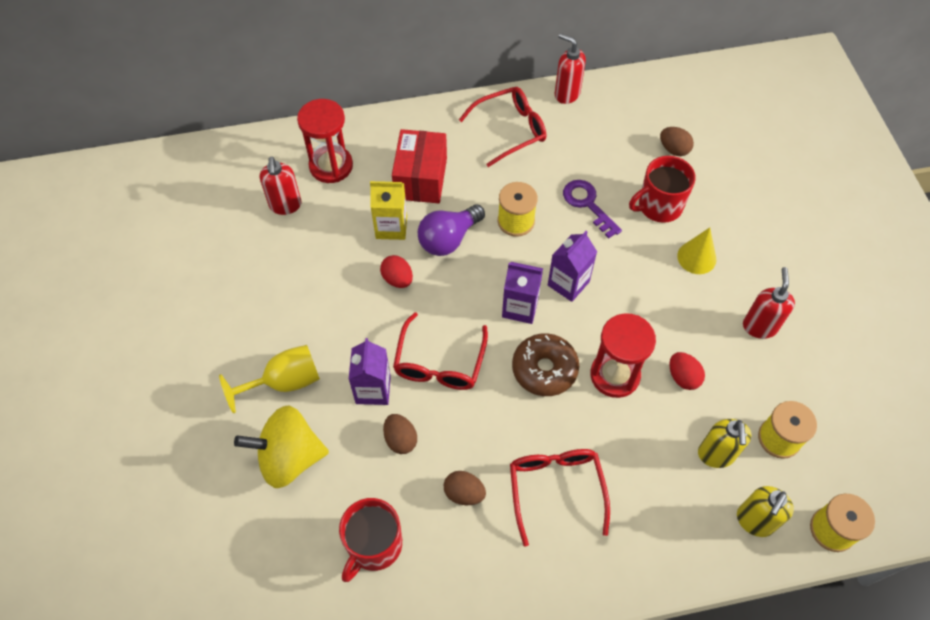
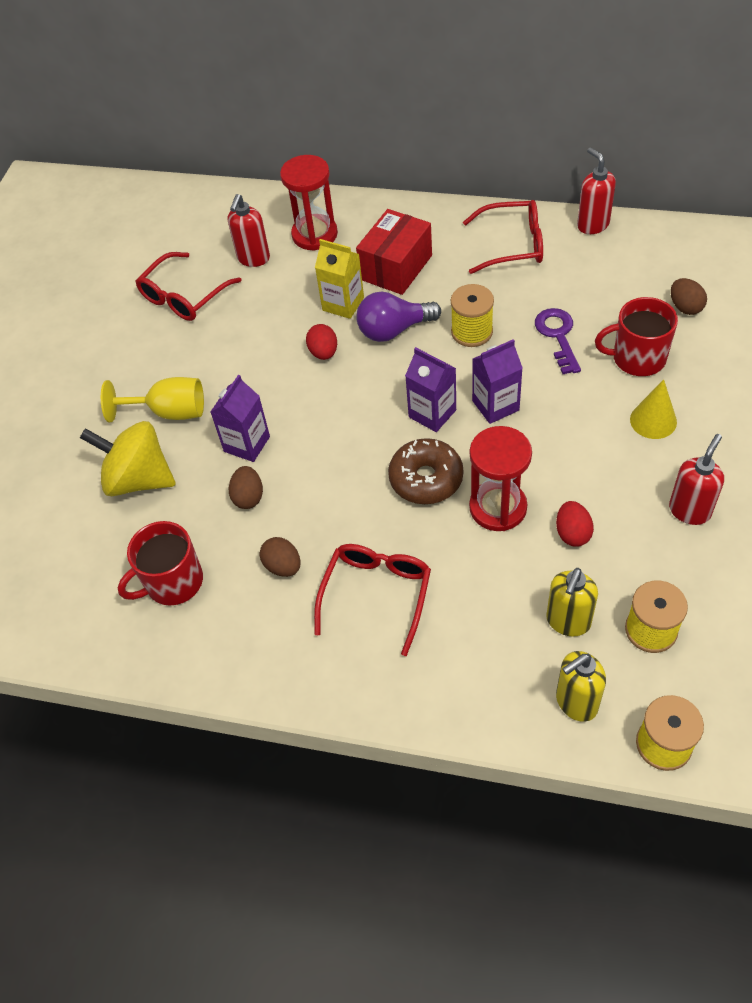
camera: 30 degrees right, 5 degrees down
(439, 362) = (324, 439): red glasses -> red glasses (184, 296)

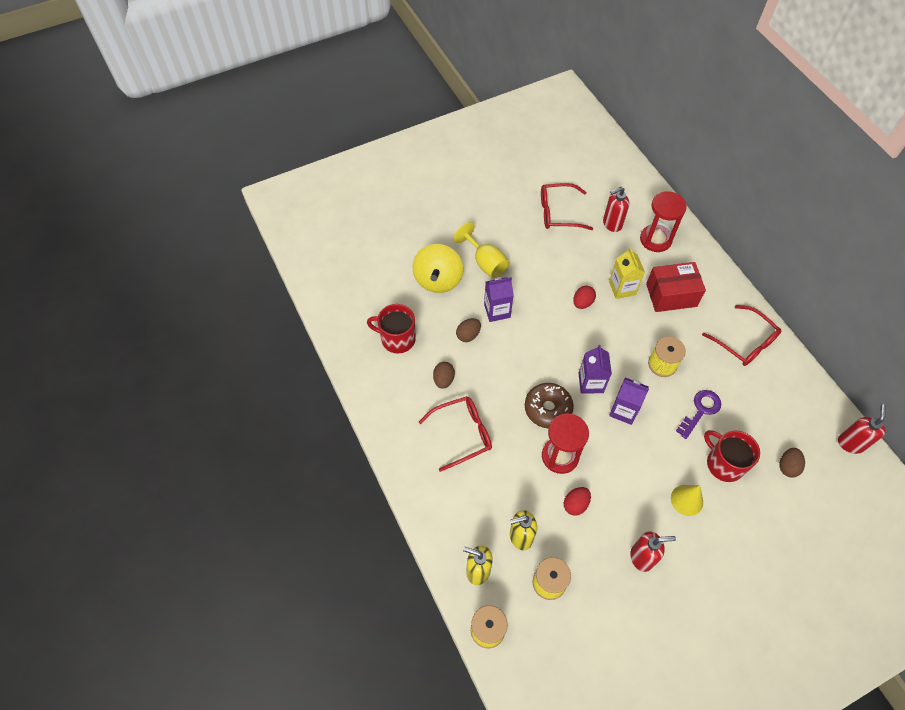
camera: 45 degrees right, 5 degrees up
(138, 479) = (438, 280): yellow spinning top -> yellow spinning top turned 150 degrees counterclockwise
(394, 330) = (627, 325): purple light bulb -> none
(592, 225) = (802, 374): red soap dispenser -> red soap dispenser (850, 443)

